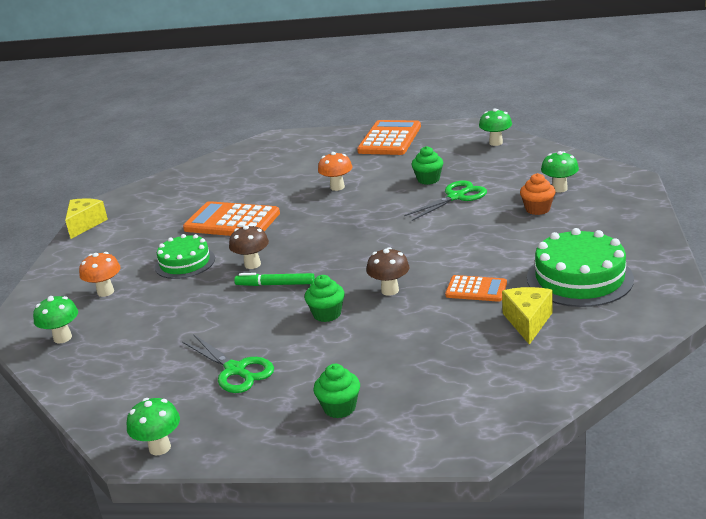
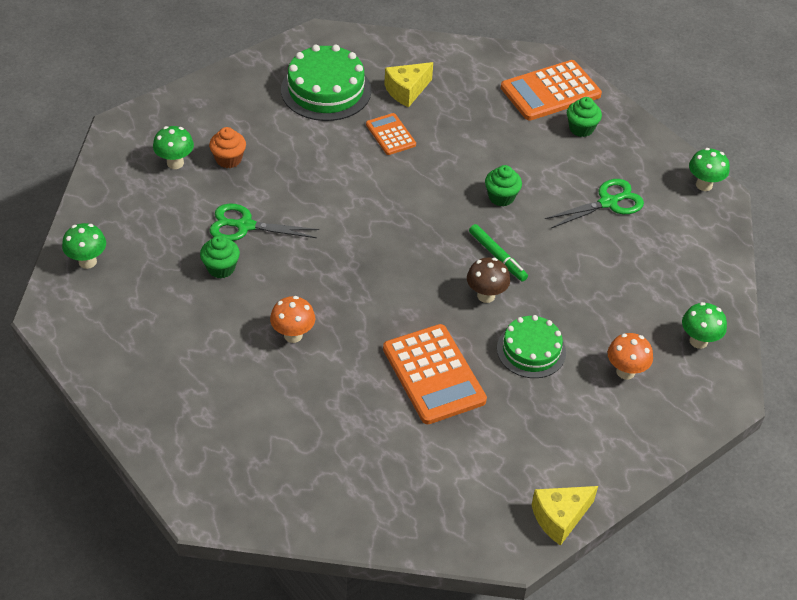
camera: 140 degrees left, 20 degrees up
(235, 370) = (608, 202): green scissors -> green scissors turned 60 degrees clockwise
(389, 139) = (133, 368): orange calculator -> orange calculator (550, 91)
(390, 290) = (437, 181): brown mushroom -> none

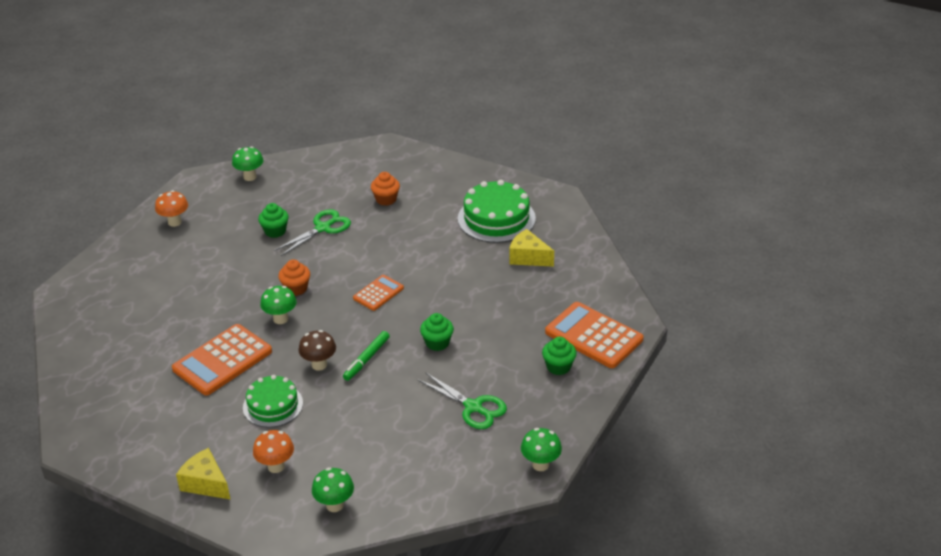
camera: 70 degrees right, 10 degrees down
(175, 163) = (366, 179): green mushroom -> green mushroom (280, 319)
(245, 226) = (323, 228): green scissors -> green scissors turned 60 degrees clockwise
(293, 335) = (228, 282): orange mushroom -> orange mushroom (174, 222)
(343, 279) = (296, 288): none -> orange cupcake
(390, 135) = (469, 265): orange calculator -> orange calculator (378, 293)
(560, 518) = (108, 465): yellow cheese -> yellow cheese (206, 483)

